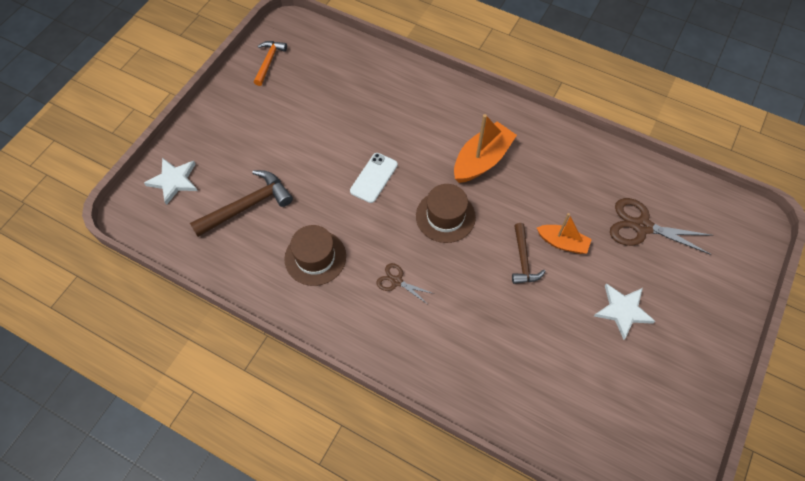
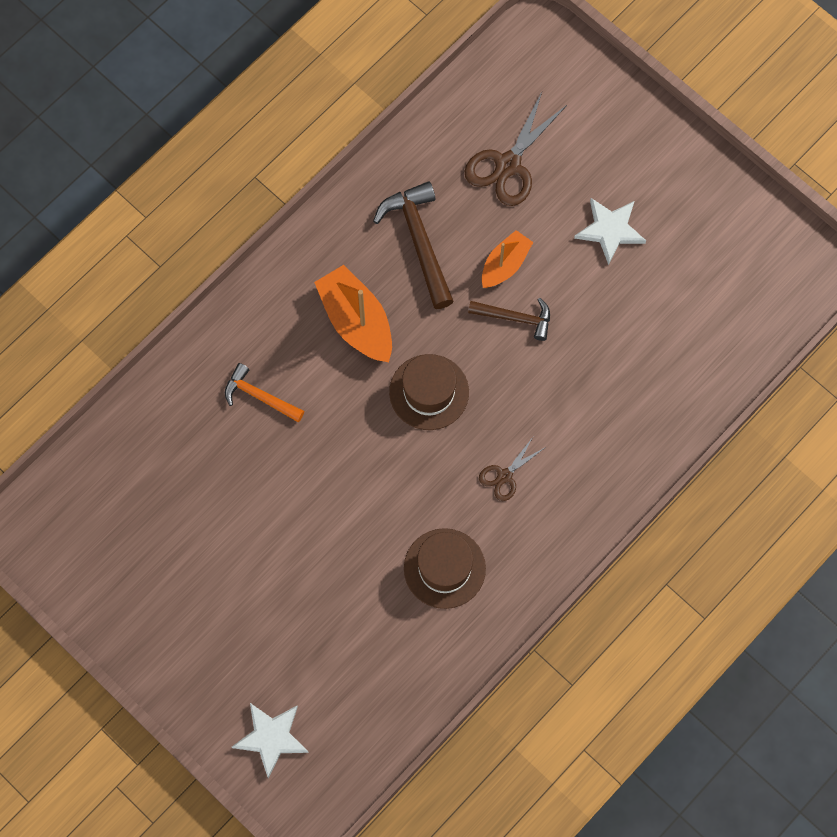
camera: 75 degrees left, 10 degrees up
(247, 206) = (341, 642): brown hammer -> brown hammer (419, 241)
(269, 61) = (92, 570): orange hammer -> orange hammer (259, 396)
(374, 178) = (344, 467): white phone -> none

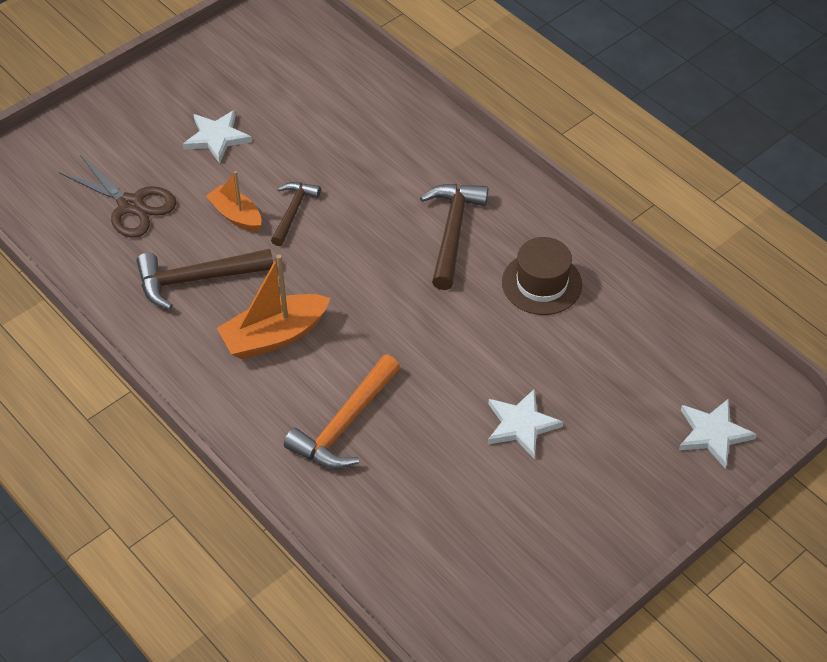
camera: 85 degrees left, 20 degrees down
(259, 396) = (345, 424): orange hammer -> orange hammer, size x1.59
(269, 556) = (521, 425): none -> white star
(429, 392) = (360, 283): brown hat -> none
(505, 476) = (452, 232): brown scissors -> brown hammer

